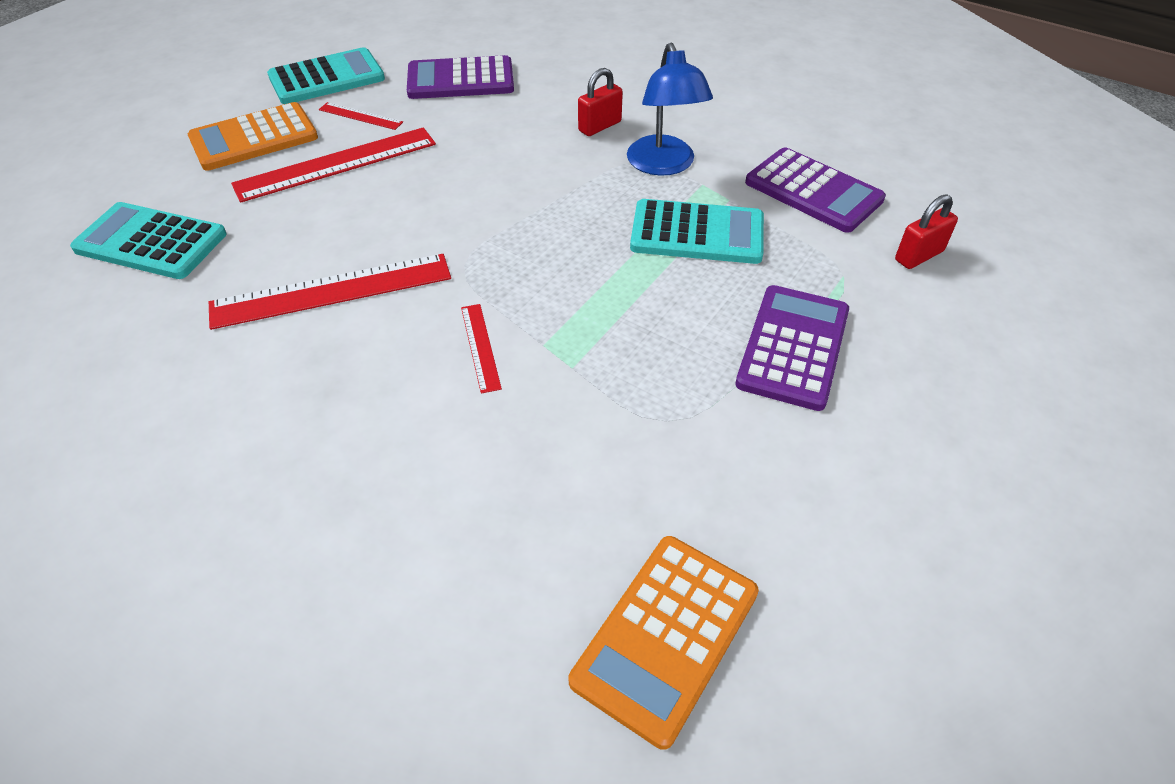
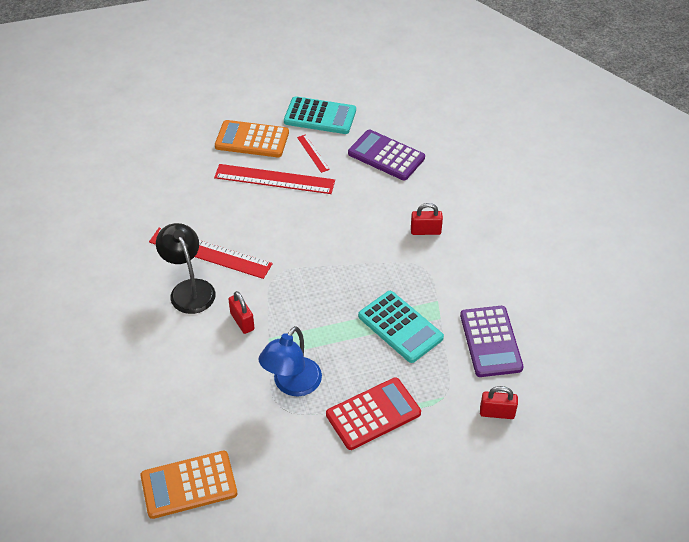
camera: 40 degrees right, 0 degrees up
(151, 242) = (162, 179): turquoise calculator -> none
(348, 353) = (189, 289): none -> black lamp
(480, 347) = (242, 321): red ruler -> red padlock
(664, 165) = (431, 277): blue lamp -> blue lamp (292, 385)
(793, 347) = (373, 414): purple calculator -> red calculator

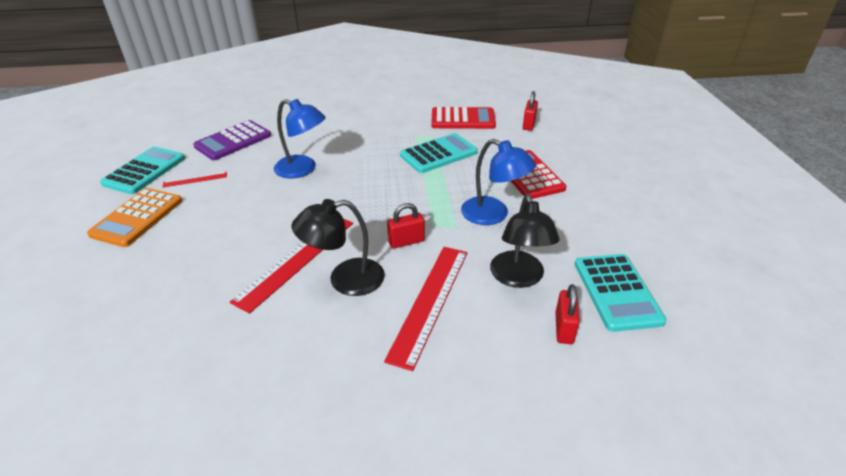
camera: 80 degrees left, 10 degrees down
(189, 485) = (616, 292): orange calculator -> turquoise calculator
(201, 409) = (518, 278): none -> black lamp
(274, 179) = (213, 206): red ruler -> red ruler (430, 302)
(345, 222) = (303, 169): none -> blue lamp
(425, 231) = (337, 132): red padlock -> red padlock (564, 328)
(490, 342) = (463, 119): purple calculator -> red calculator

